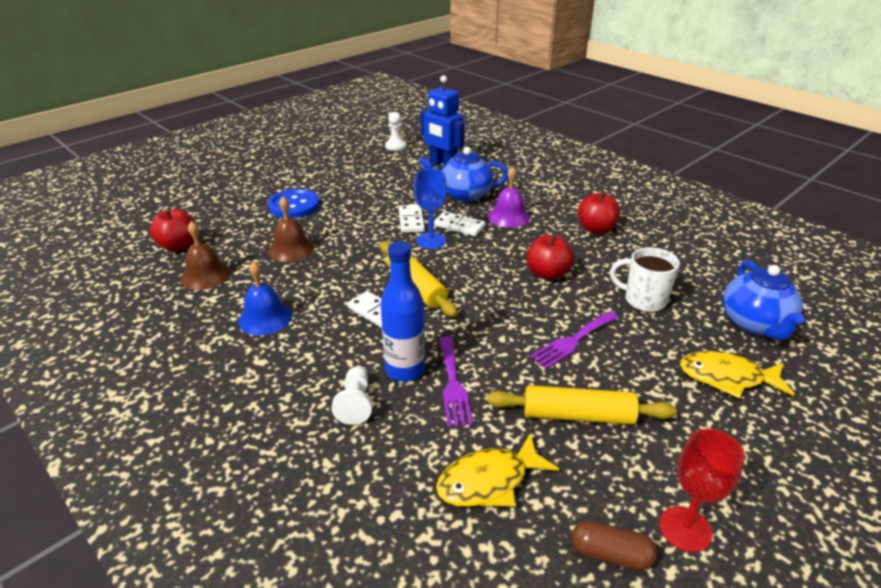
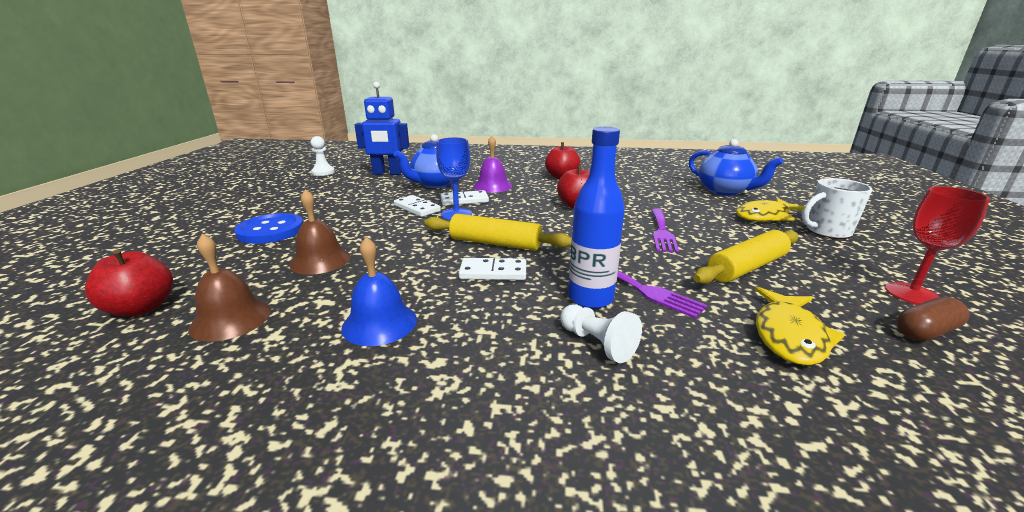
camera: 40 degrees left, 10 degrees down
(643, 300) = (656, 199): white mug -> white mug (826, 232)

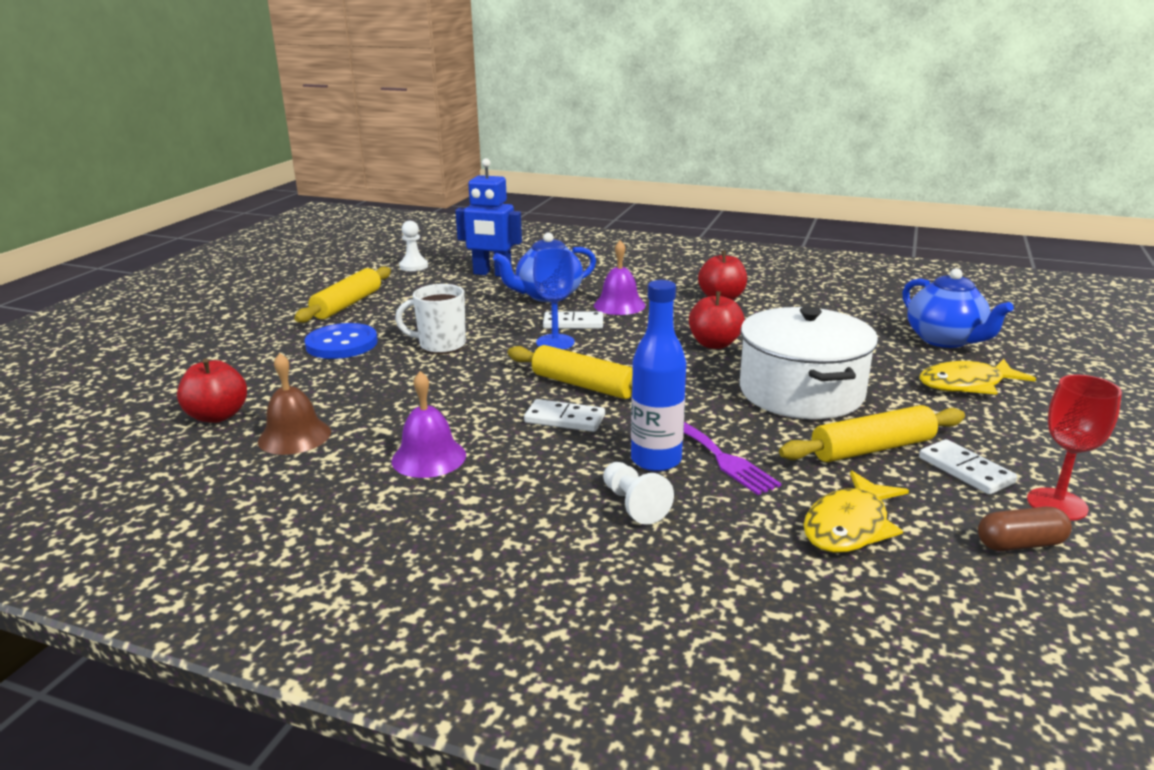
camera: 15 degrees right, 0 degrees up
(271, 201) = (347, 304): none -> yellow rolling pin
(320, 260) = (387, 385): brown bell -> none
(379, 323) = (429, 457): blue bell -> purple bell
(417, 208) = (511, 329): white domino -> white domino (965, 470)
(662, 232) = (801, 392): purple fork -> white pot
(826, 232) = (1034, 415): white mug -> white mug (441, 345)

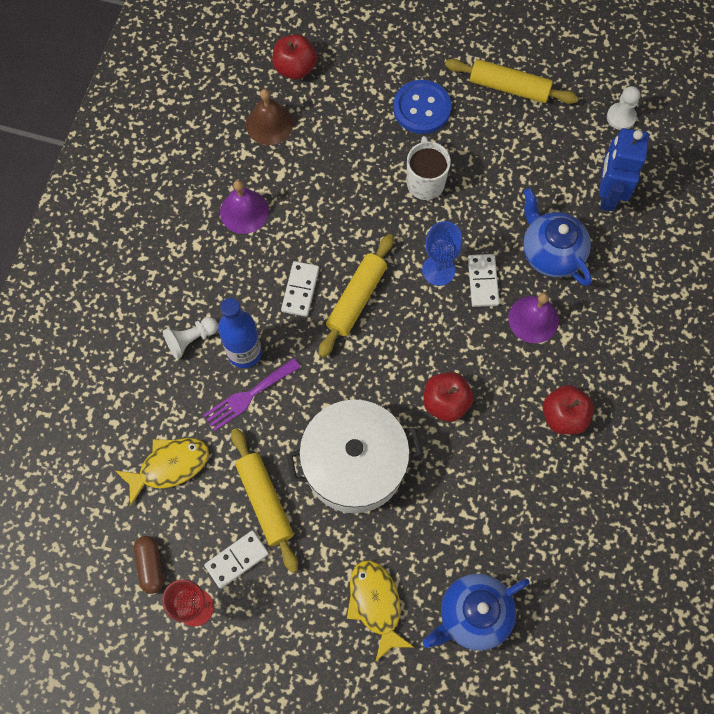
camera: 85 degrees right, 45 degrees up
(849, 526) = (169, 466): yellow fish -> yellow fish turned 120 degrees clockwise

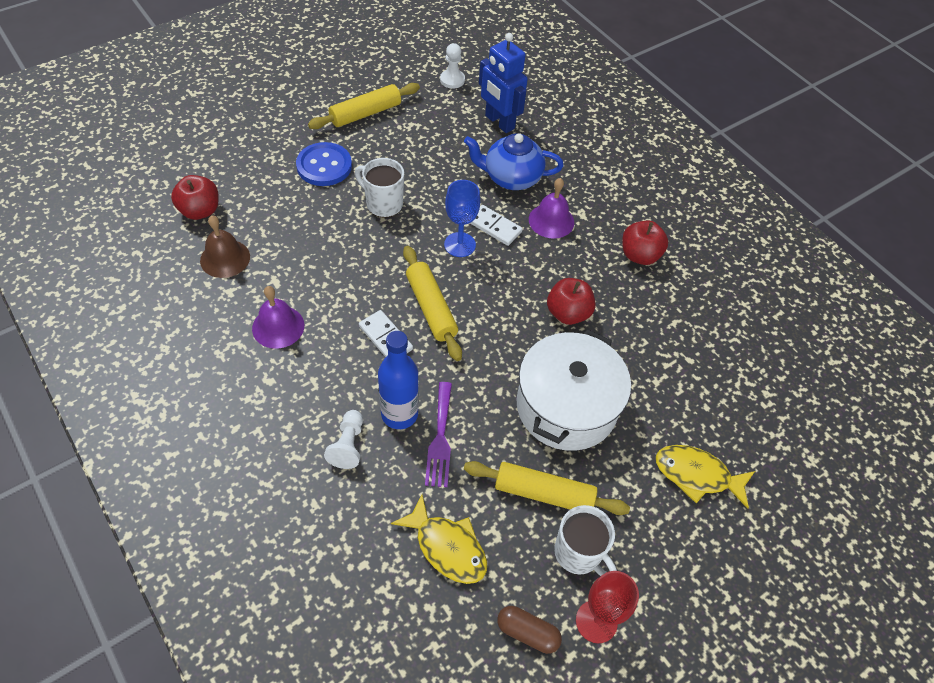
camera: 55 degrees left, 15 degrees down
(169, 466) = (447, 547): yellow fish -> yellow fish turned 120 degrees clockwise
(237, 560) = (578, 553): white domino -> white mug
(473, 615) = (753, 416): blue teapot -> none

